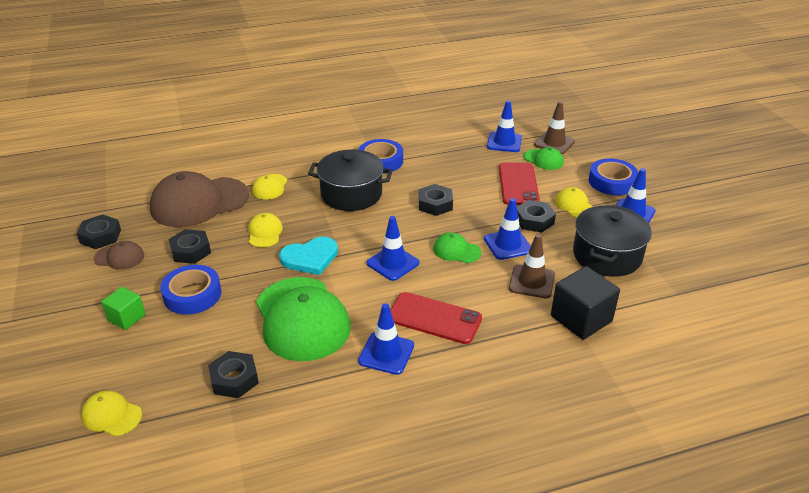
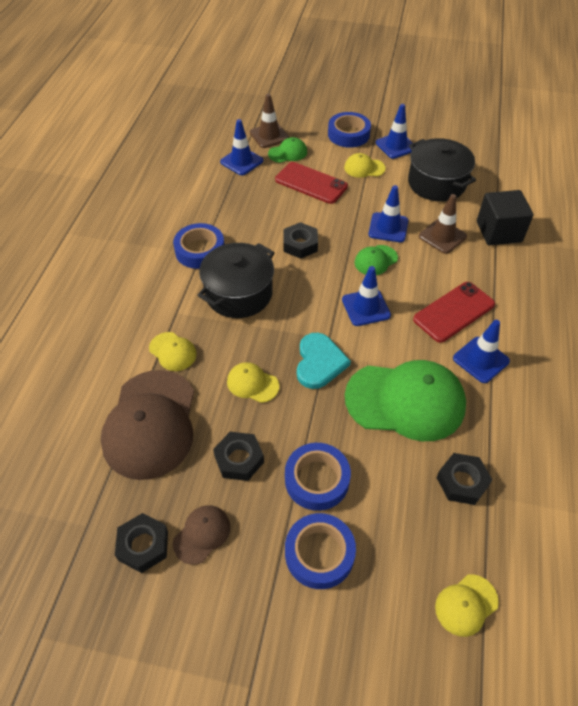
camera: 60 degrees left, 15 degrees up
(126, 318) = (319, 553): green cube -> blue tape
(534, 220) = (367, 198): black nut -> none

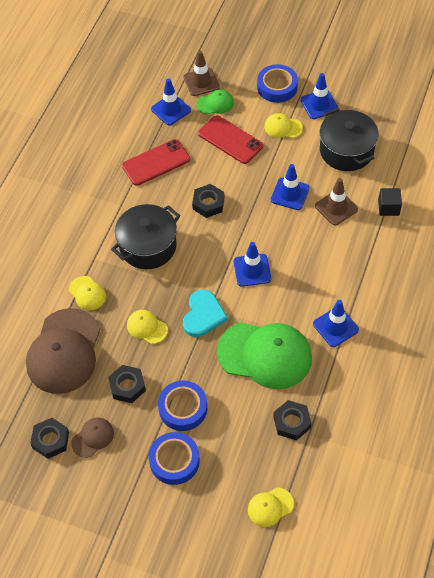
camera: 10 degrees right, 5 degrees up
(200, 250) = (120, 201): blue tape -> none
(375, 260) = (271, 226): green cap -> none
(454, 312) = (325, 282): red phone -> red phone (156, 162)
(499, 232) = (388, 208): black cube -> black cube, size x0.60

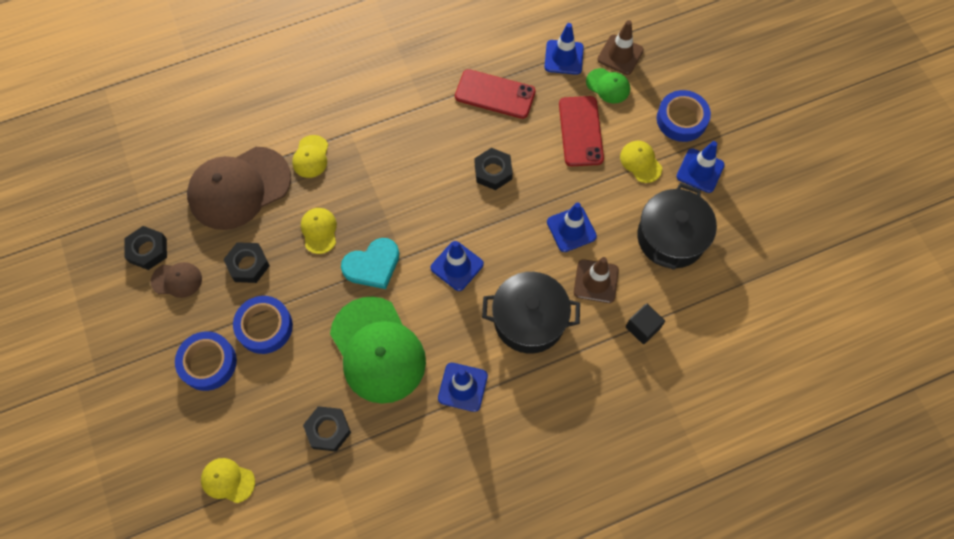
camera: 45 degrees right, 10 degrees up
(148, 246) = (401, 162): black pot -> black pot (529, 320)

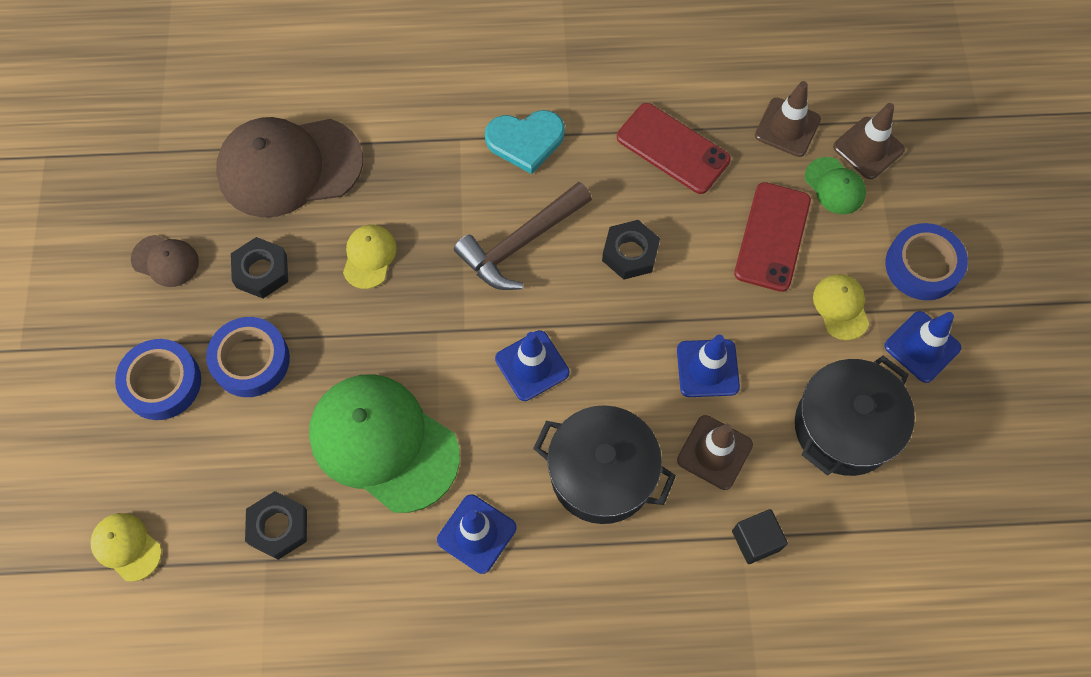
camera: 20 degrees right, 0 degrees up
(148, 250) = (145, 210): black nut -> none
(311, 157) = (396, 155): yellow cap -> none
(372, 265) = (421, 326): turquoise heart -> turquoise heart (525, 141)
(377, 350) = (383, 443): green cap -> green cap turned 135 degrees clockwise
(418, 189) = (520, 244): none -> brown hammer
(564, 57) = (787, 127): blue traffic cone -> brown traffic cone

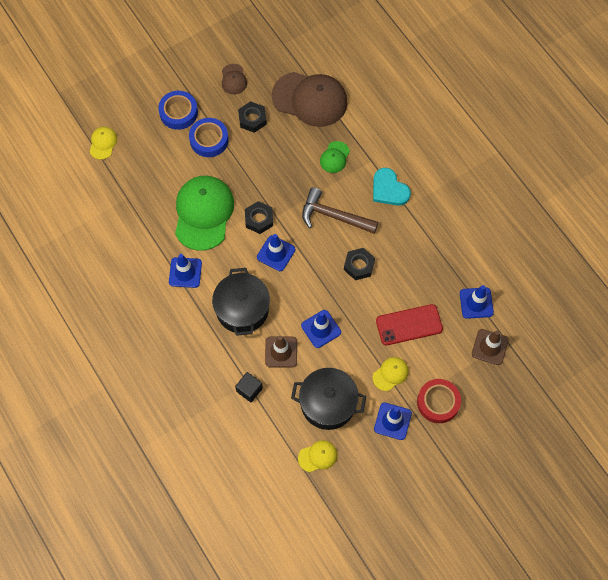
camera: 60 degrees right, 0 degrees up
(278, 527) = (143, 194): black nut -> black nut (259, 219)
(289, 167) = (310, 99): brown cap -> brown cap turned 150 degrees clockwise
(369, 257) = (286, 157): yellow cap -> yellow cap (318, 456)
(673, 148) = (428, 256): red phone -> none
(787, 127) = (476, 303): brown traffic cone -> blue traffic cone
(834, 186) = (457, 341): green cap -> green cap (334, 157)
(922, 266) = (438, 402): blue tape -> red tape

